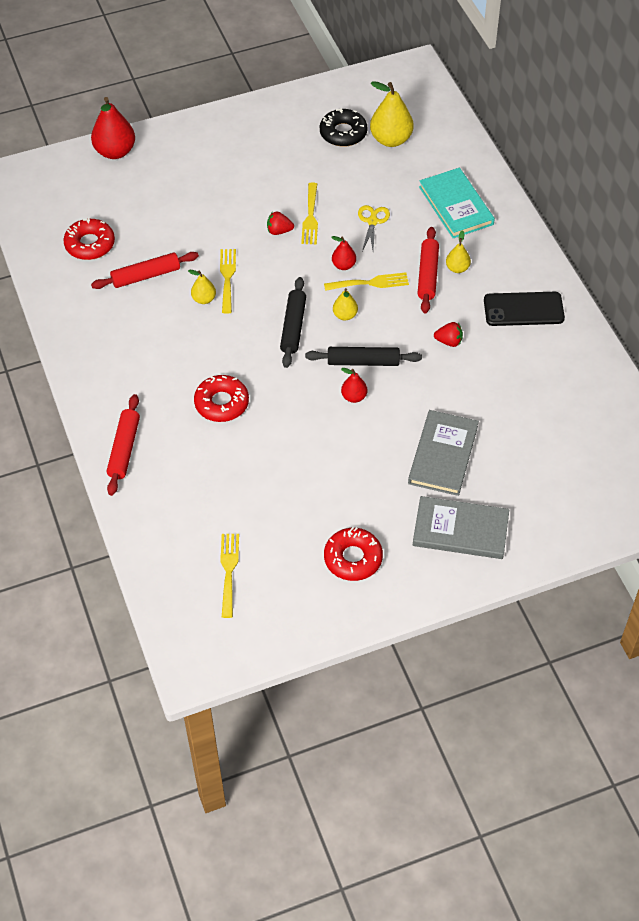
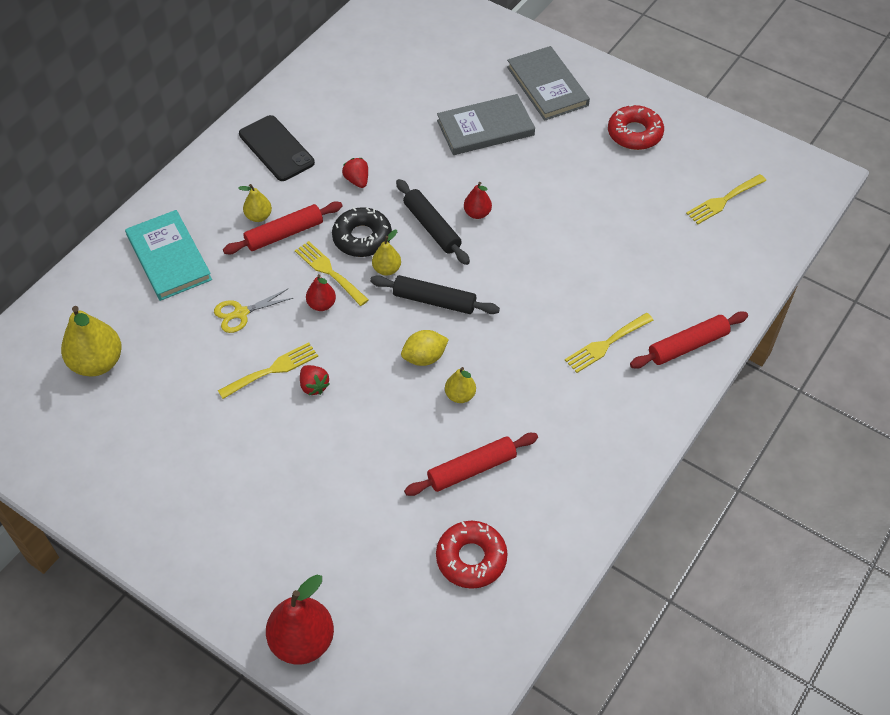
camera: 125 degrees left, 0 degrees up
(146, 276) = (471, 469): red rolling pin -> red rolling pin turned 60 degrees counterclockwise
(221, 403) = (570, 303): red donut -> none
(227, 278) = (415, 392): yellow fork -> yellow fork (606, 344)
(250, 297) = (424, 357): none -> yellow lemon
(293, 327) = (434, 301): black rolling pin -> black rolling pin turned 45 degrees clockwise
(343, 133) = (113, 413): black donut -> black donut (362, 238)
(455, 205) = (169, 258): turquoise book -> turquoise book turned 60 degrees counterclockwise

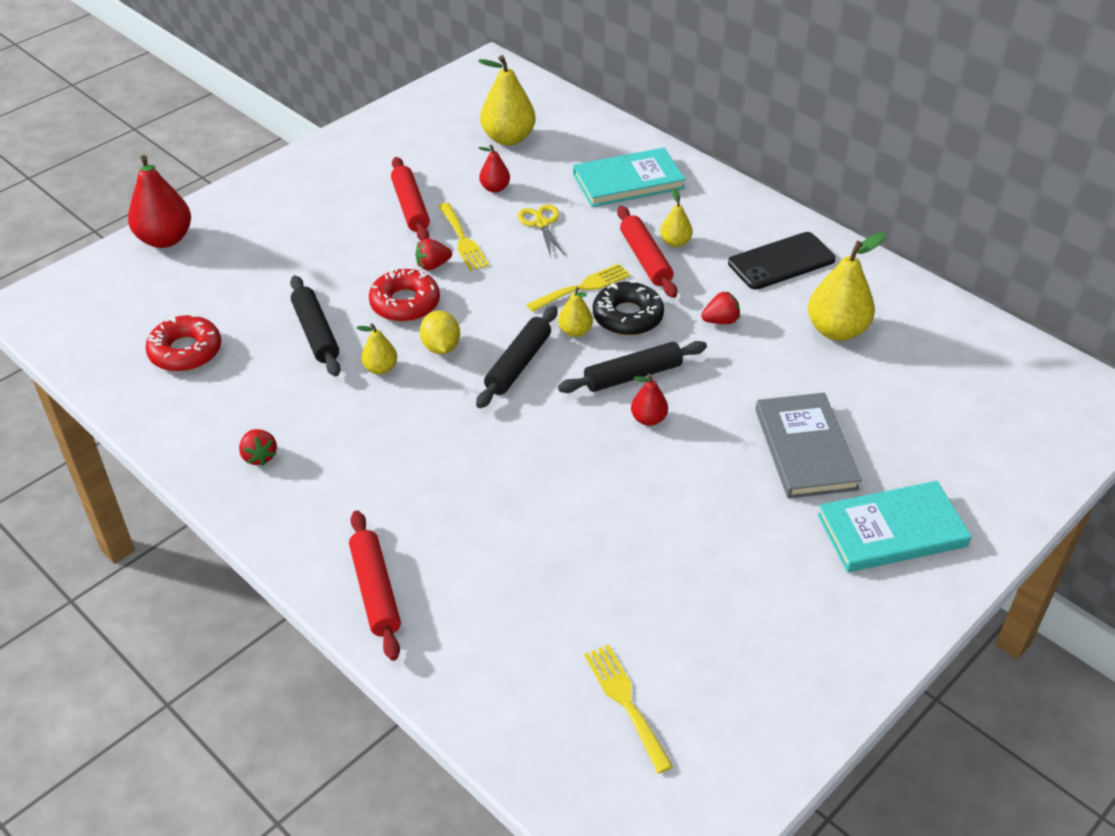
camera: 100 degrees right, 10 degrees down
(321, 304) = (537, 278): red pear -> red pear (495, 188)
(356, 115) = (836, 330): none -> yellow pear
(424, 456) = (316, 333): none -> black rolling pin
(471, 469) = (285, 365): red rolling pin -> red rolling pin (410, 207)
(547, 86) = (891, 530): grey book -> turquoise book
(583, 456) = (259, 456): none -> red strawberry
(606, 344) = (406, 507): yellow fork -> none
(634, 133) = (783, 618): red donut -> red donut (405, 303)

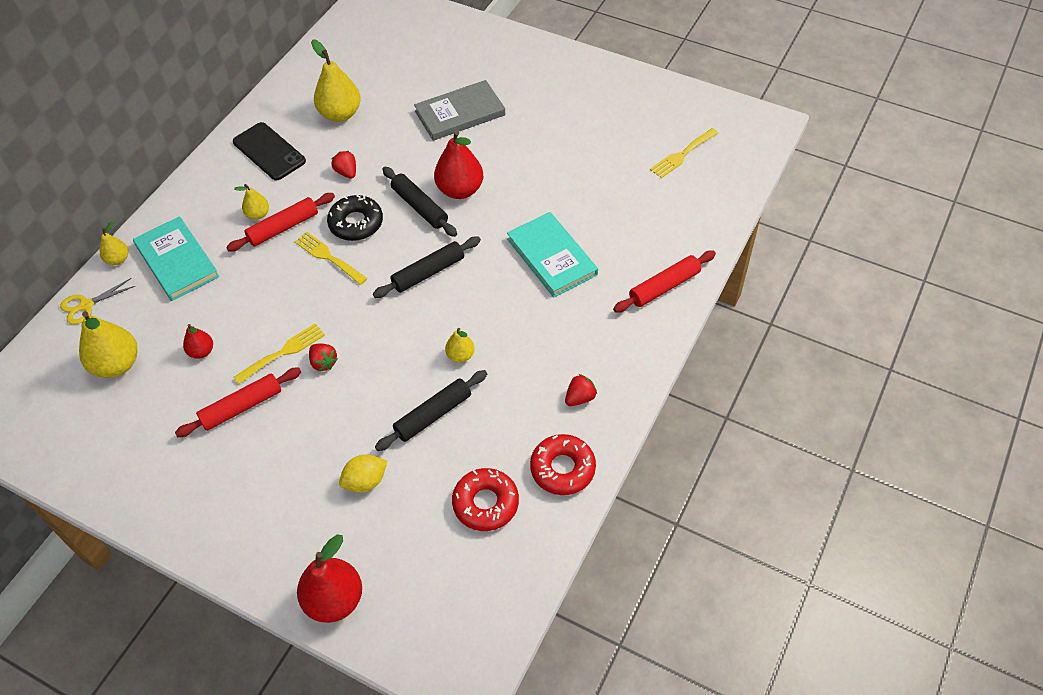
camera: 105 degrees left, 10 degrees up
(405, 303) = (378, 366): red donut -> red donut (562, 469)
(441, 347) = (424, 325): yellow lemon -> yellow lemon (365, 481)
(518, 364) = (428, 272): black rolling pin -> black rolling pin turned 45 degrees counterclockwise
(542, 224) = (249, 304): yellow scissors -> yellow scissors (86, 305)
(575, 331) = (381, 249): yellow pear -> yellow pear (118, 259)
(648, 419) = (460, 190): red pear -> red pear, size x1.87
(891, 530) = (512, 71): turquoise book -> turquoise book (551, 257)

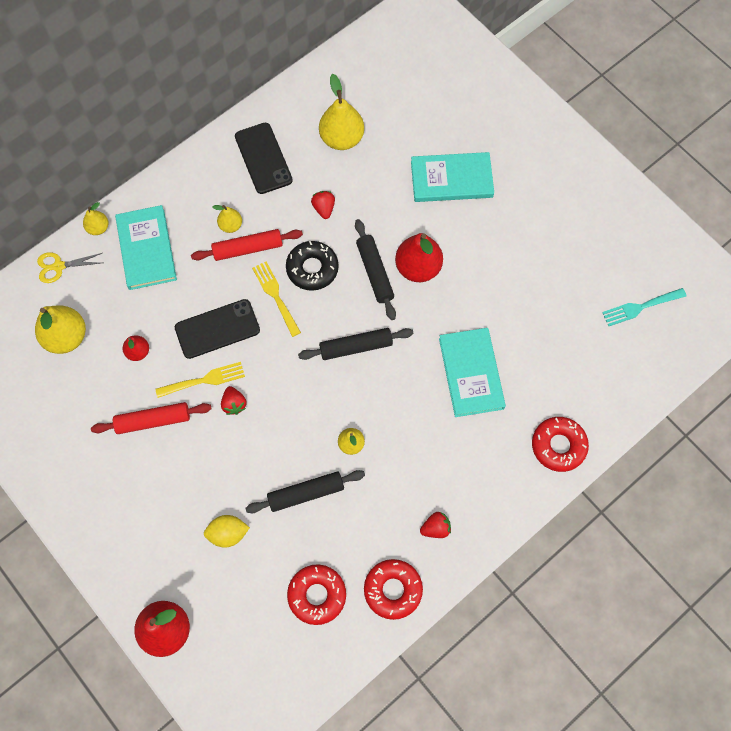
camera: 20 degrees right, 15 degrees up
(279, 304) = (217, 329): none -> black phone
(460, 113) = (451, 179): grey book -> turquoise book
(664, 287) = (558, 446): red rolling pin -> red donut
(682, 155) = (640, 307): yellow fork -> turquoise fork

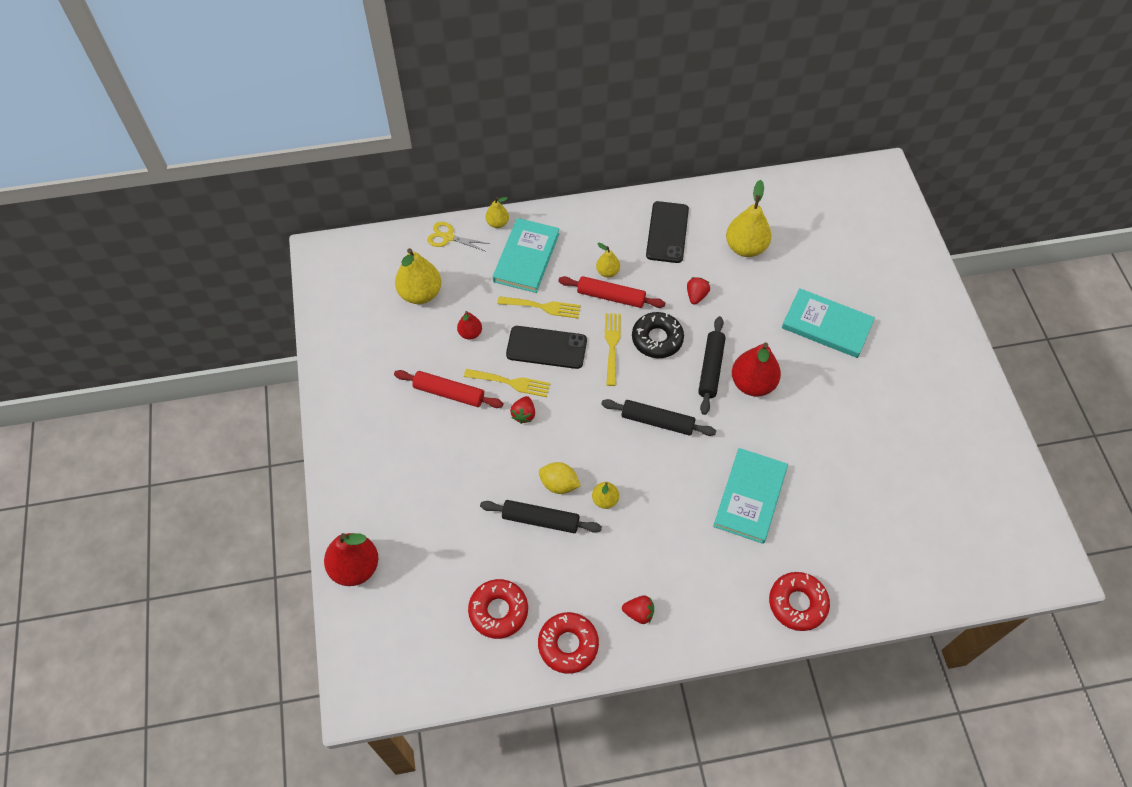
camera: 30 degrees right, 10 degrees down
(191, 291) = (543, 307): none -> yellow fork
(228, 533) = (454, 517): yellow lemon -> yellow lemon (559, 484)
(640, 307) = (949, 522): turquoise fork -> none

